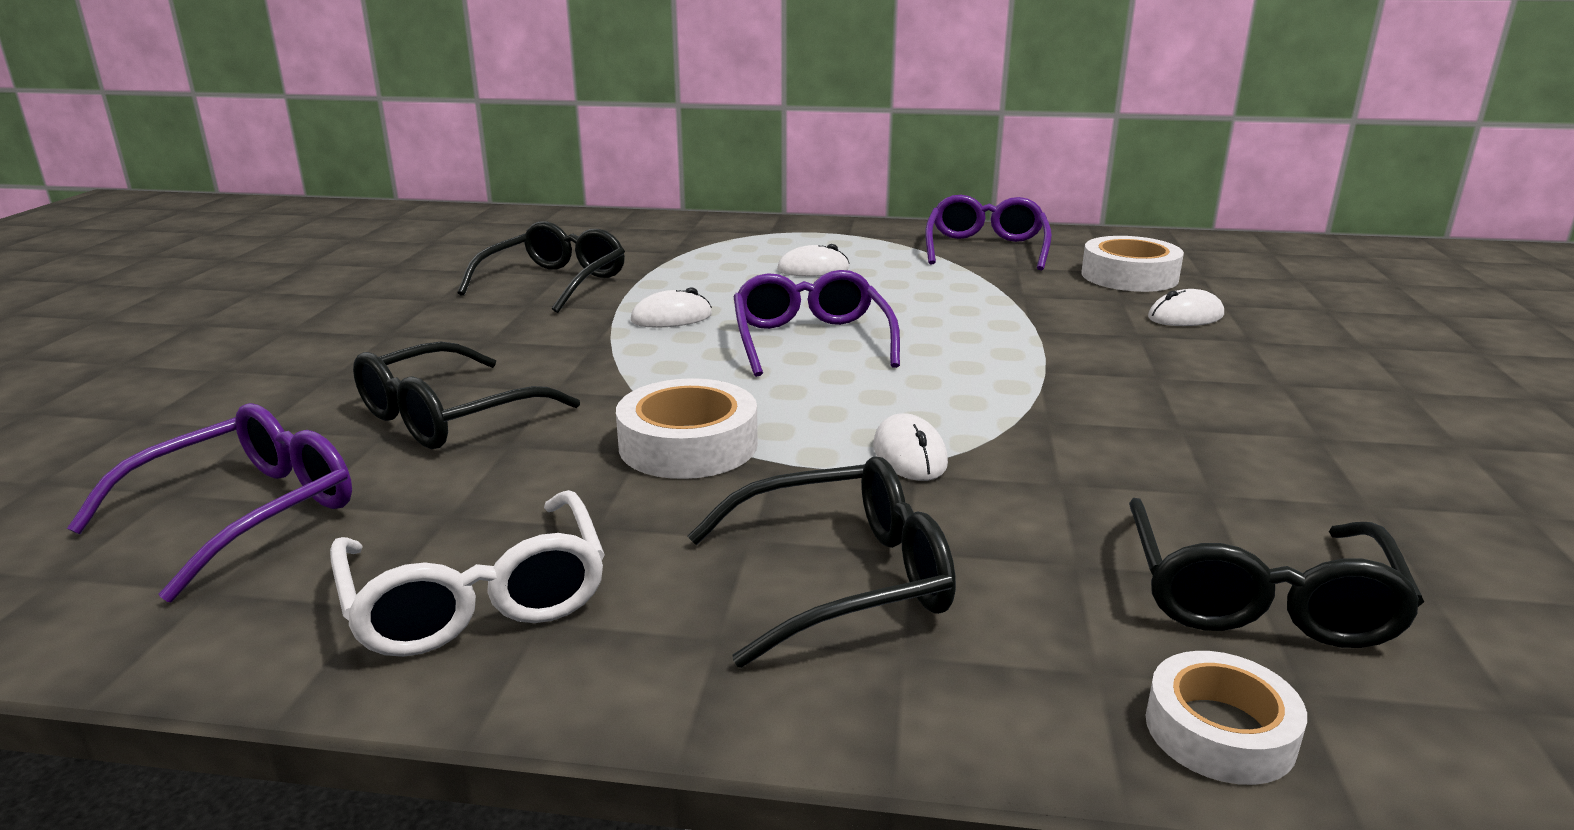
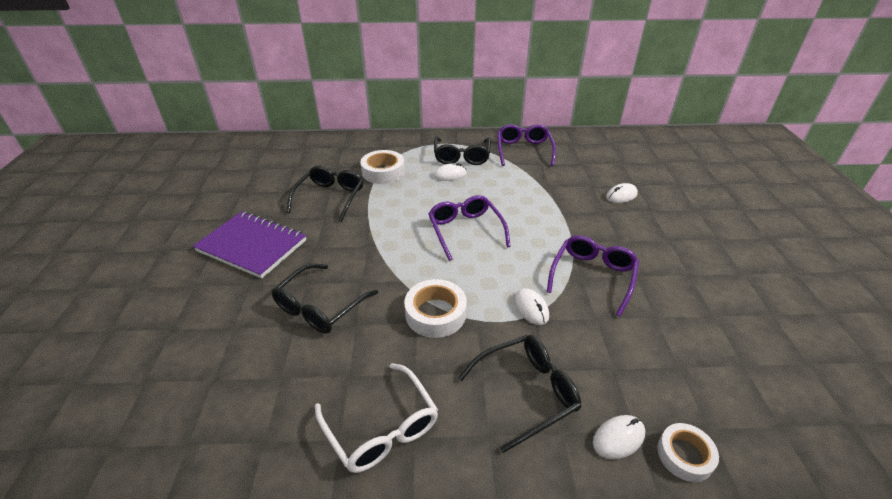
camera: 10 degrees left, 15 degrees up
(245, 513) = (255, 388): purple glasses -> purple glasses (592, 276)
(365, 330) = (252, 246): none -> purple notebook
(671, 318) = (396, 220): white mouse -> white mouse (618, 438)
(1129, 276) = (591, 167): white tape -> white tape (383, 172)
(1257, 596) = (683, 378): black glasses -> black glasses (461, 156)

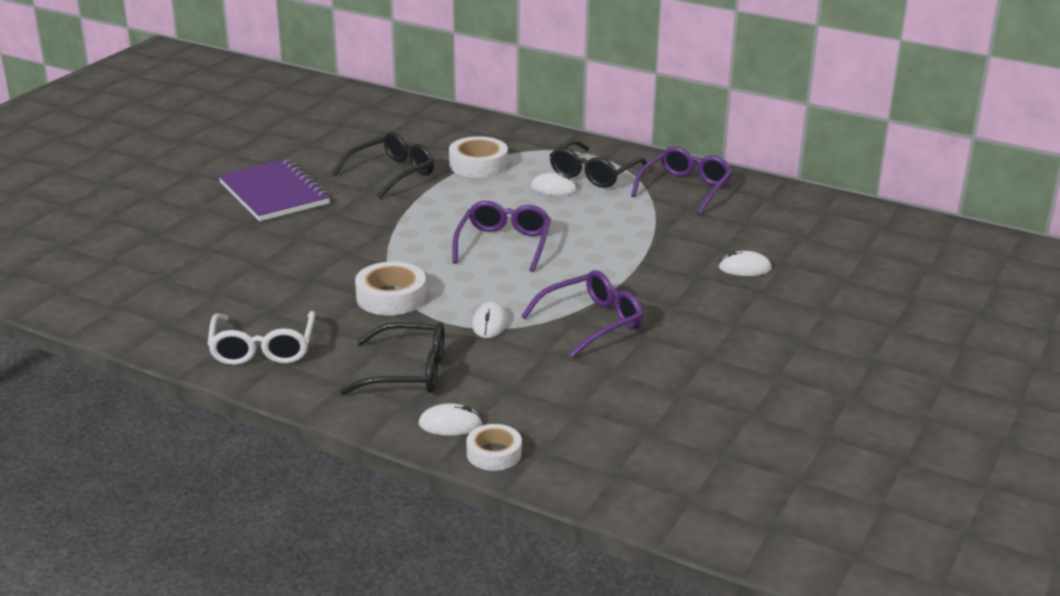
camera: 30 degrees right, 10 degrees down
(320, 307) = (291, 258): black glasses -> none

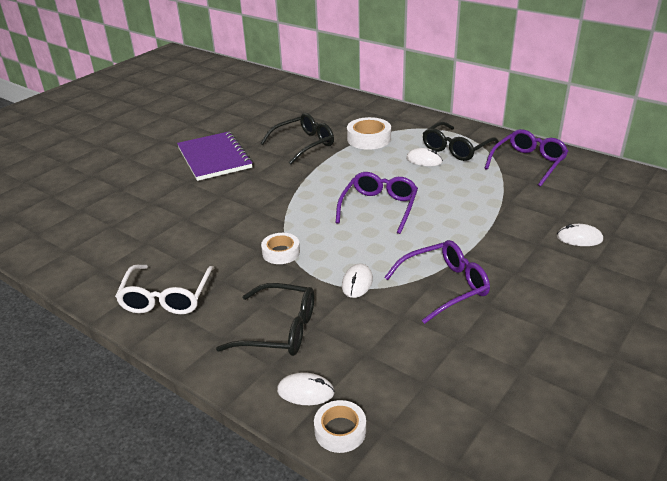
camera: 10 degrees right, 5 degrees up
(391, 297) = (281, 252): white tape -> white tape, size x0.66

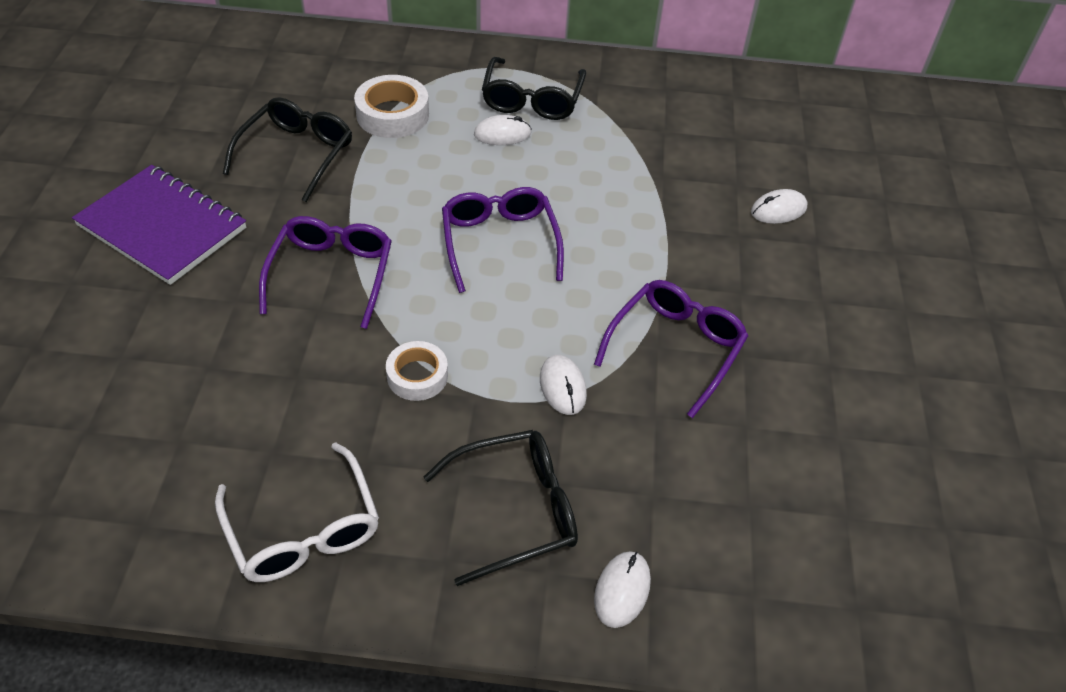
camera: 35 degrees left, 15 degrees up
(305, 391) = (622, 590): white mouse -> white mouse turned 45 degrees counterclockwise
(340, 431) = (704, 626): white tape -> none
(528, 163) = (643, 100): purple glasses -> purple glasses (331, 275)

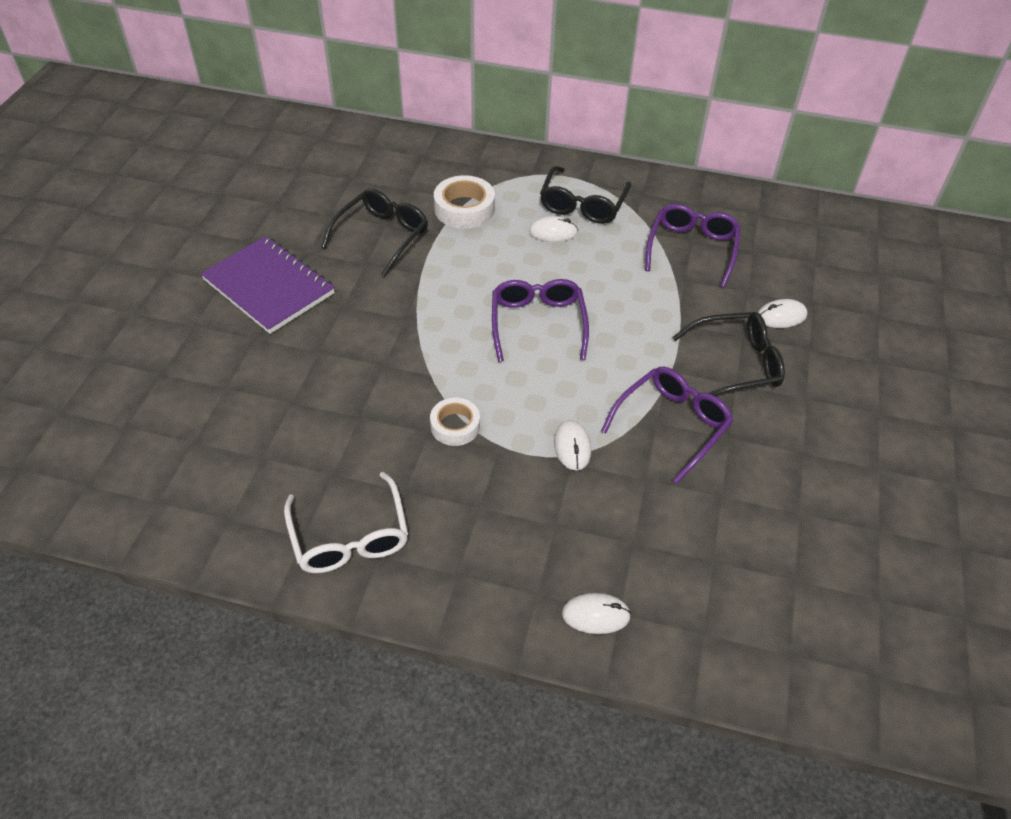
camera: 10 degrees right, 0 degrees up
(331, 275) = (397, 337): purple glasses -> purple glasses (692, 249)
(515, 510) = (519, 541): black glasses -> black glasses (736, 364)
(622, 590) = (596, 615): white mouse -> white mouse turned 60 degrees clockwise

